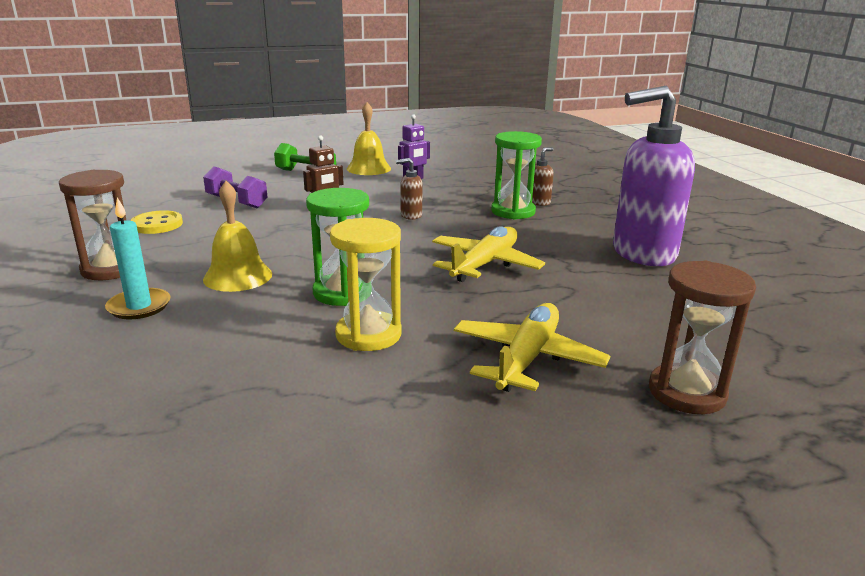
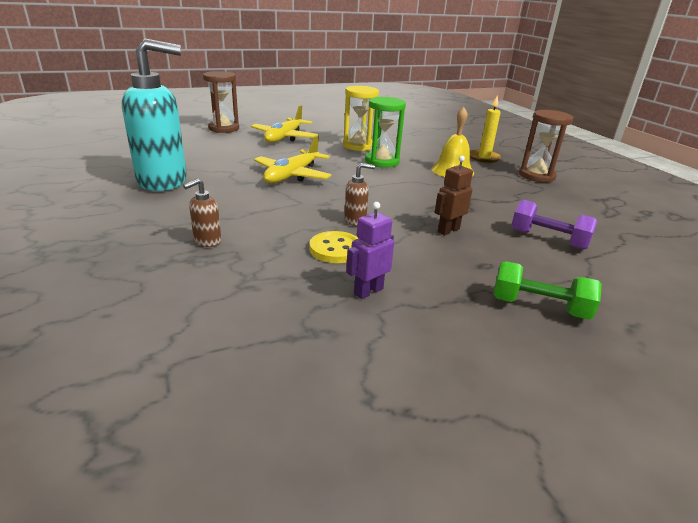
camera: 175 degrees right, 5 degrees up
(139, 306) = (484, 158): turquoise candle -> yellow candle
(157, 224) = (573, 210): yellow button -> yellow button (335, 249)
(368, 168) = (452, 326): yellow bell -> none
(513, 211) = (246, 226): green hourglass -> none
(642, 254) = (163, 181): purple soap dispenser -> turquoise soap dispenser

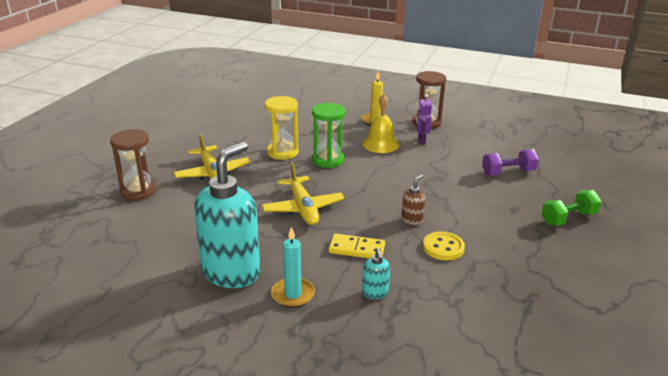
camera: 45 degrees left, 0 degrees up
(161, 210) = (293, 294): none -> turquoise candle
(207, 241) = (375, 293): brown soap dispenser -> turquoise soap dispenser
(266, 212) = (356, 249): none -> yellow domino
(368, 291) = (504, 261): purple robot -> purple robot (421, 140)
(448, 230) = (463, 196): brown robot -> none

